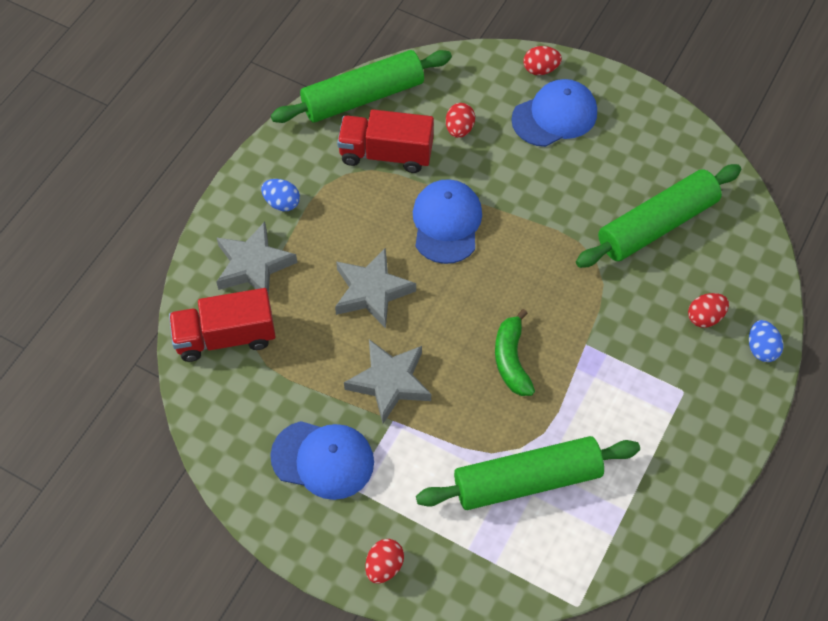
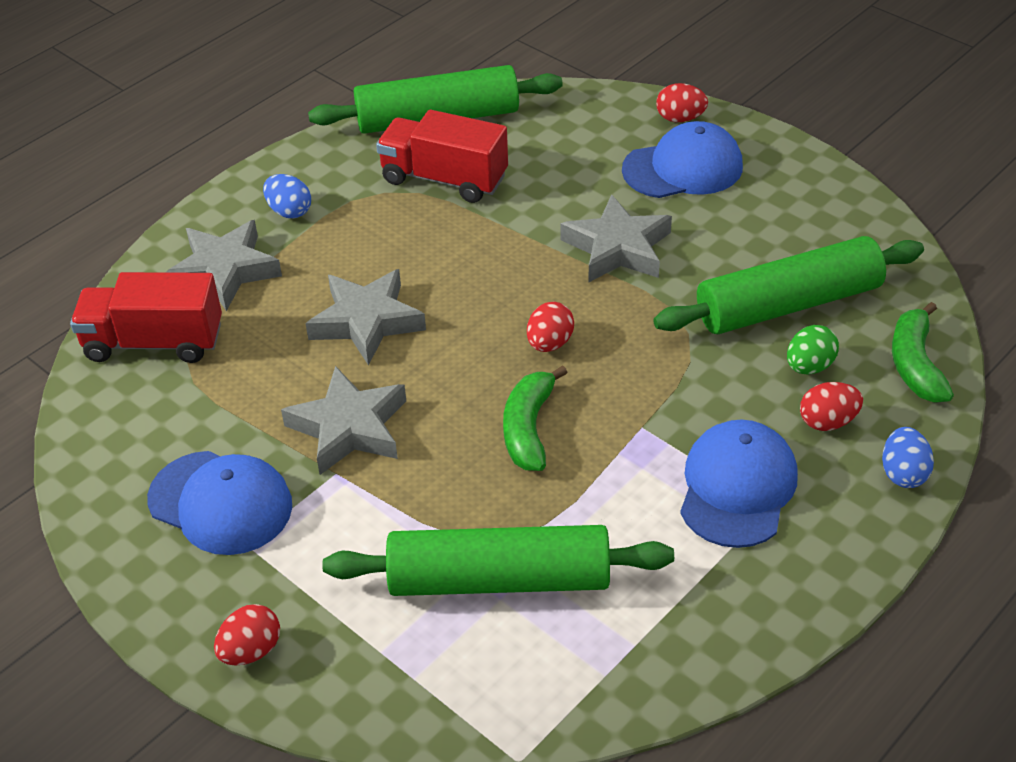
camera: 15 degrees right, 15 degrees down
(446, 223) = (496, 262): blue cap -> blue cap (737, 487)
(459, 129) = (550, 166): red egg -> red egg (549, 343)
(528, 196) = (617, 248): none -> grey star
(682, 274) = (809, 366): none -> green egg
(750, 260) = (915, 364): none -> green banana

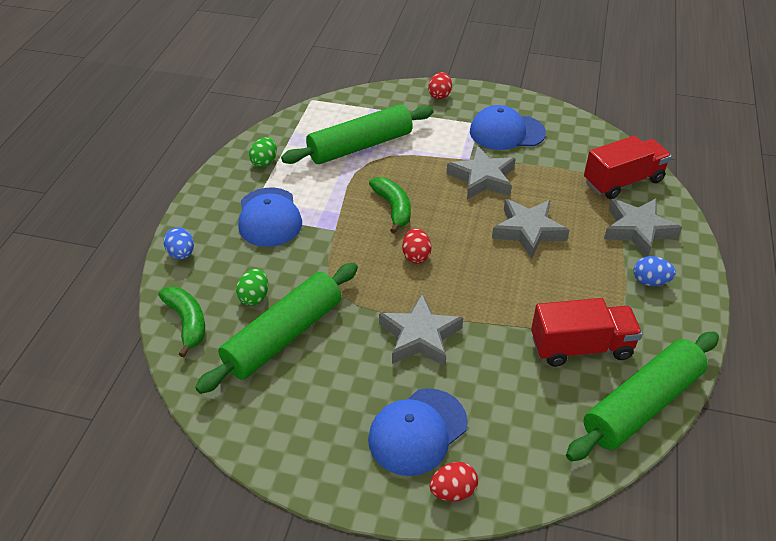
camera: 150 degrees right, 0 degrees up
(698, 614) = (264, 162): none -> green egg
(827, 422) = (232, 267): red egg -> none

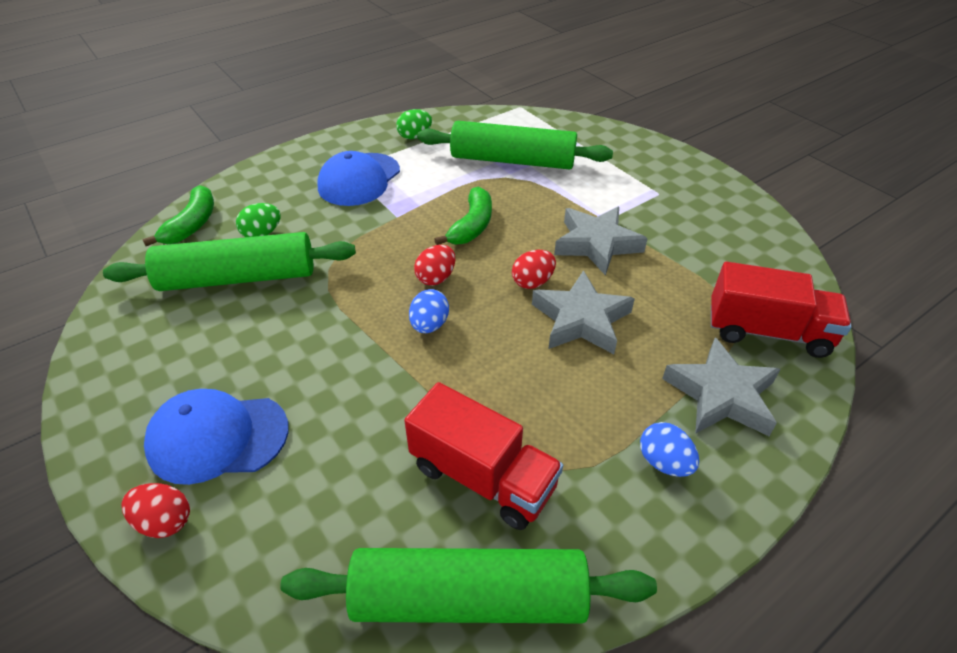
camera: 40 degrees right, 0 degrees up
(181, 254) = (260, 173): blue egg -> blue egg (429, 325)
(420, 336) = (340, 352): grey star -> none
(439, 95) = (649, 151): red egg -> red egg (532, 282)
(506, 132) = (681, 215): blue cap -> none

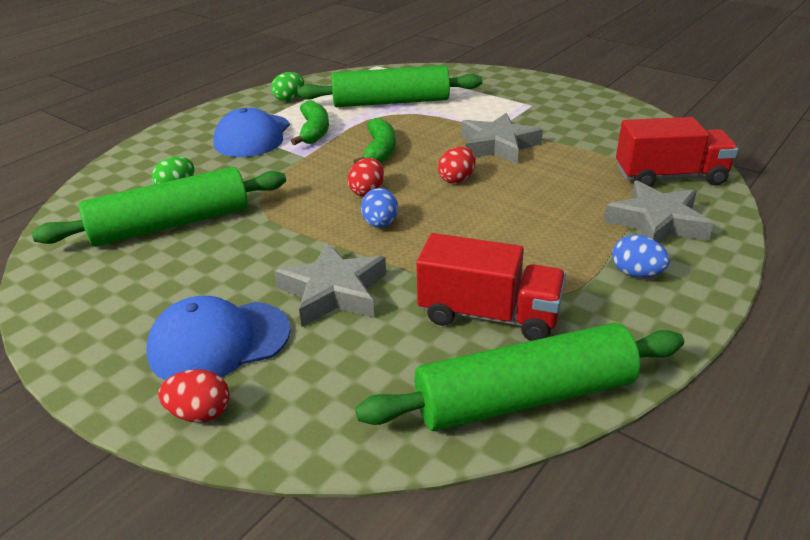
camera: 15 degrees left, 10 degrees down
(192, 224) = (98, 194): green banana -> green banana (314, 131)
(581, 319) = (513, 196): grey star -> grey star (333, 292)

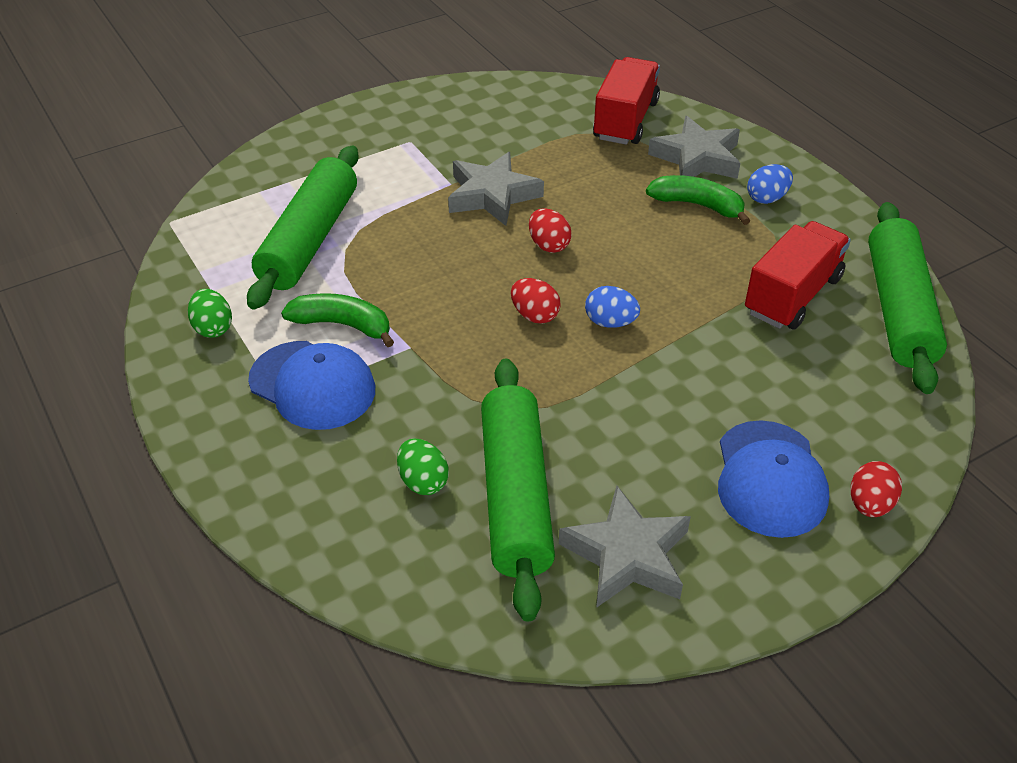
camera: 70 degrees left, 10 degrees up
(333, 292) = (718, 383): grey star -> grey star (627, 555)
(379, 151) = (442, 283): green banana -> green banana (697, 205)

